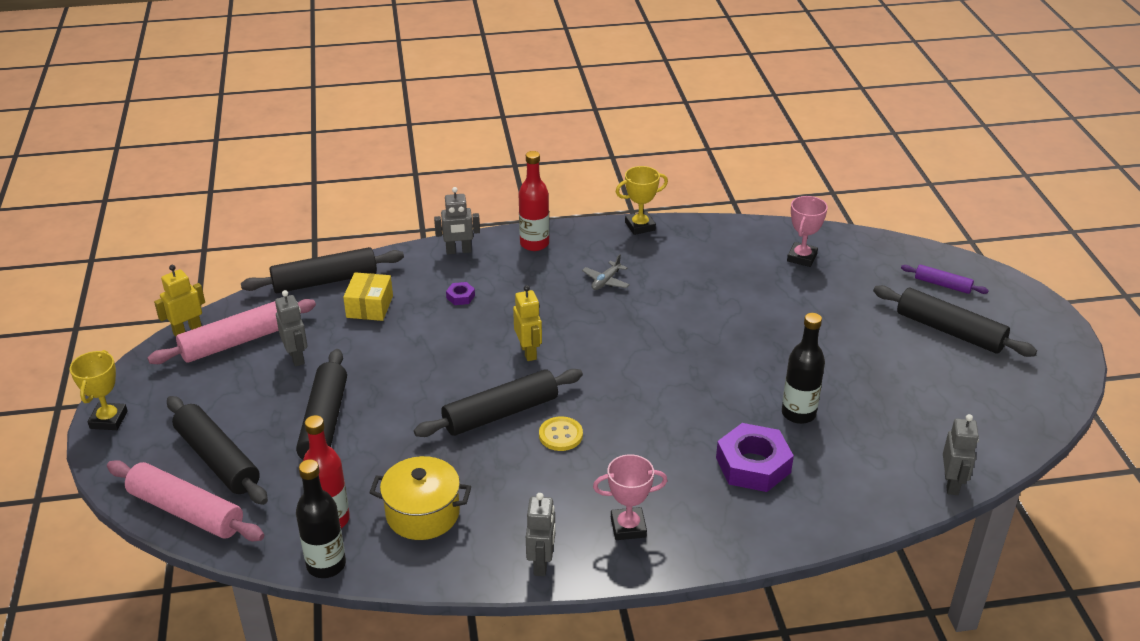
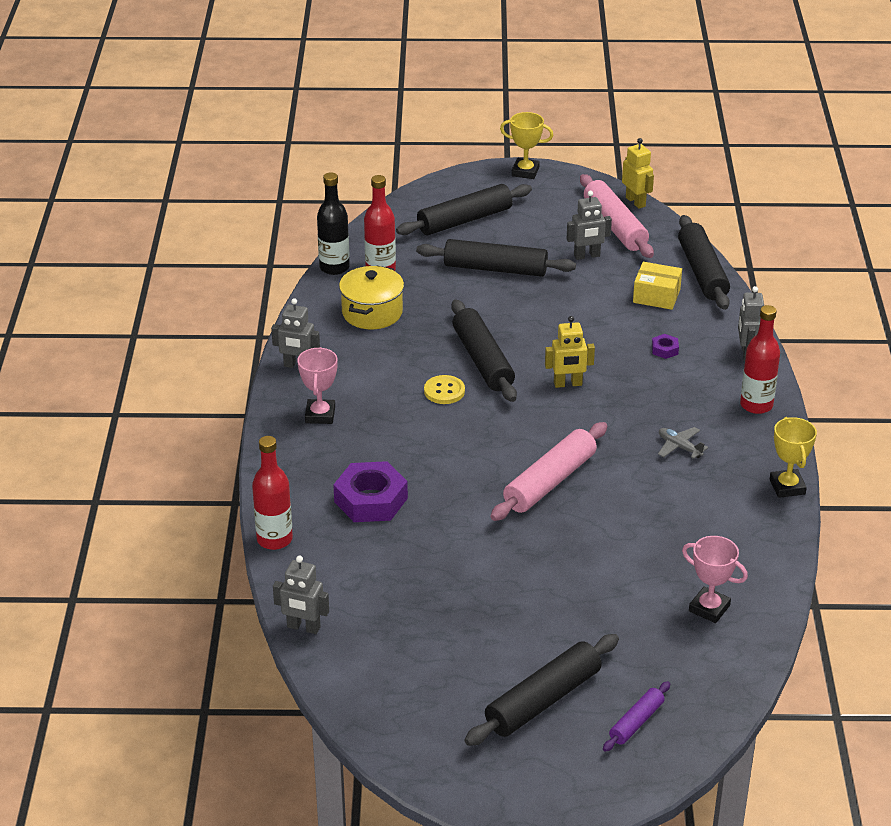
camera: 100 degrees right, 0 degrees up
(186, 511) = (411, 208): pink rolling pin -> pink rolling pin (549, 482)
(798, 413) = (433, 545): black bottle -> none
(843, 527) = (274, 539): none -> red bottle

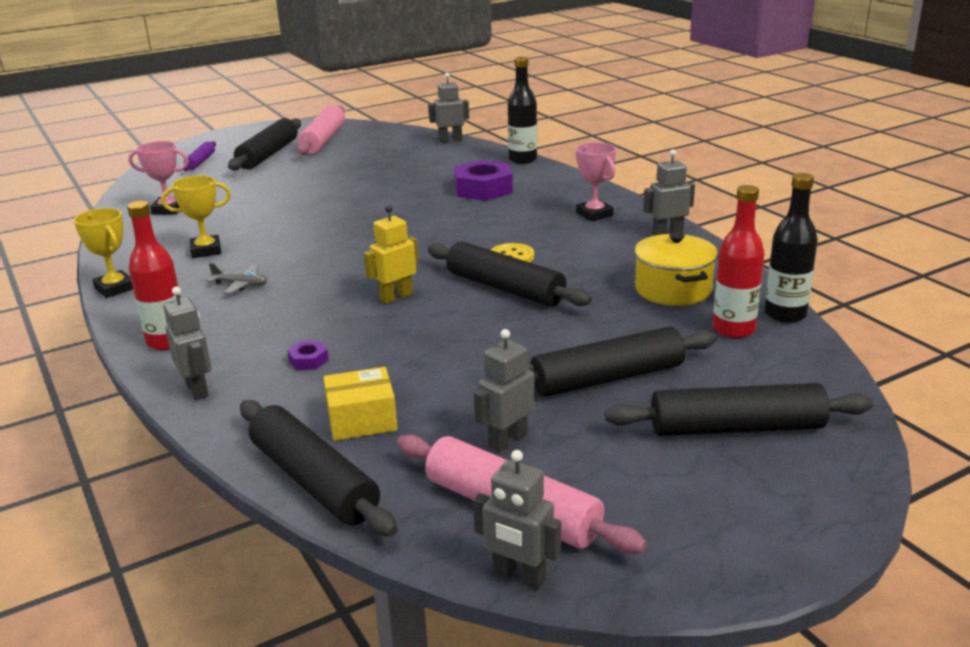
camera: 150 degrees right, 10 degrees down
(274, 539) = (523, 159): red bottle -> black bottle
(465, 220) = (736, 428): black rolling pin -> black rolling pin turned 60 degrees clockwise
(525, 172) = (774, 560): yellow trophy -> yellow trophy (206, 250)
(549, 482) = (350, 233): pink rolling pin -> pink rolling pin (323, 140)
(635, 202) = (519, 577): yellow robot -> grey robot

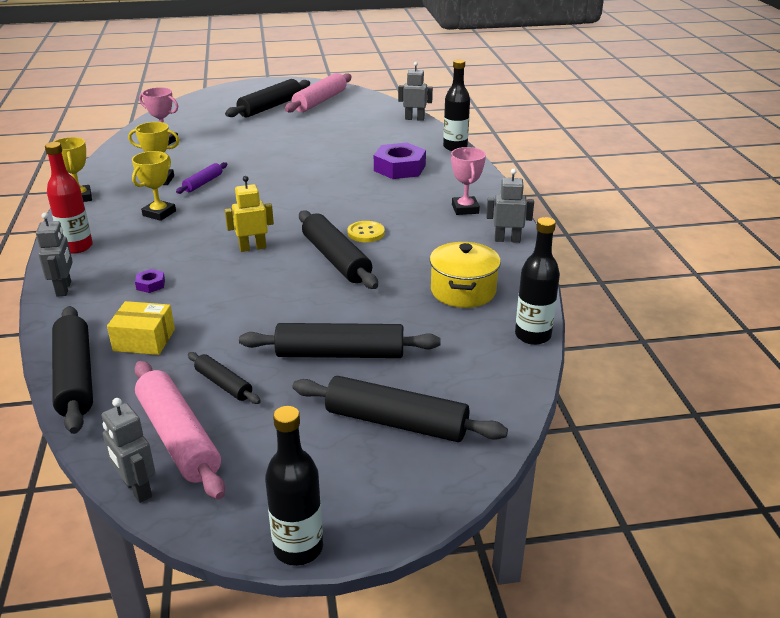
camera: 20 degrees right, 5 degrees up
(200, 161) = (219, 104): purple rolling pin -> purple rolling pin (203, 183)
(241, 285) = (159, 213): grey plane -> yellow trophy
(507, 440) = (223, 384): grey robot -> black rolling pin
(733, 329) = (477, 338): red bottle -> none
(765, 579) = (298, 548): none -> black bottle

